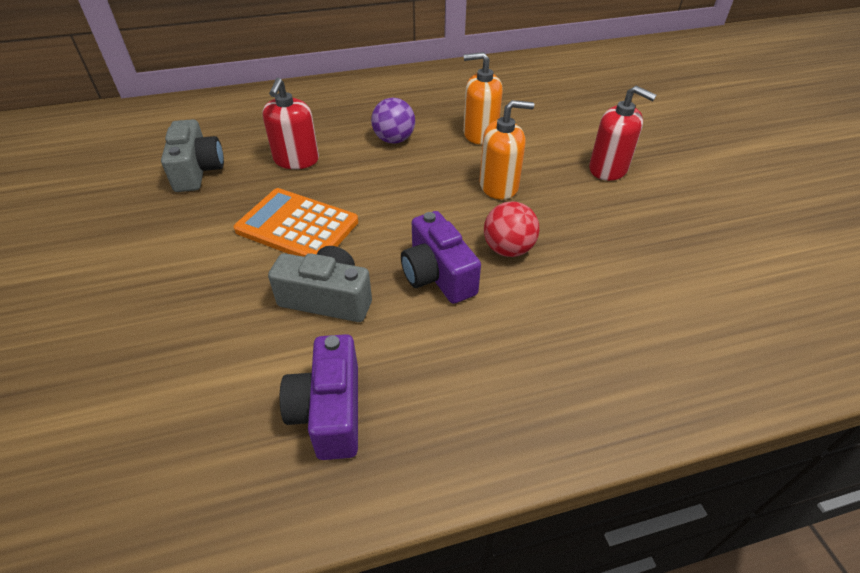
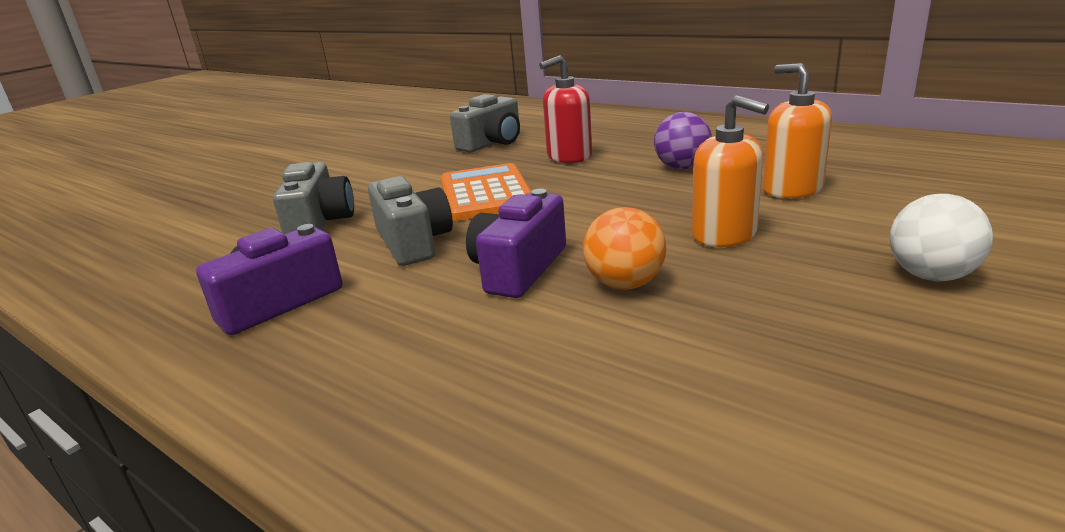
camera: 55 degrees right, 20 degrees down
(202, 331) = (320, 222): none -> grey camera
(508, 249) = (625, 284): red ball -> orange ball
(608, 169) = (931, 276): red soap dispenser -> white ball

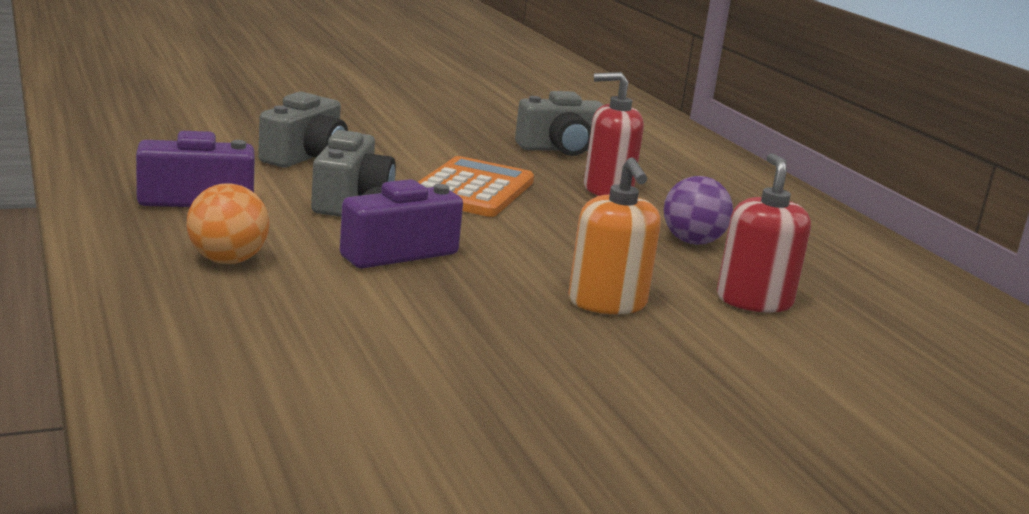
camera: 25 degrees right, 5 degrees down
(625, 284) = (453, 296): orange ball -> orange ball (227, 260)
(792, 189) = (754, 301): orange soap dispenser -> red soap dispenser
(931, 276) = (710, 402): white ball -> none

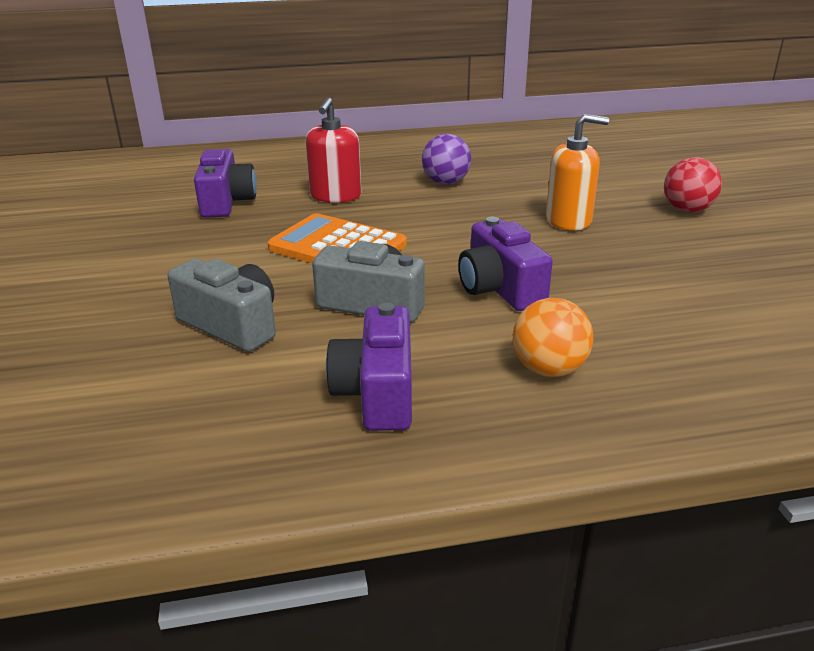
camera: 75 degrees left, 10 degrees up
(561, 149) = (226, 202): grey camera -> purple camera
(702, 392) = (687, 210): none -> red ball
(754, 301) = (544, 179): red soap dispenser -> none

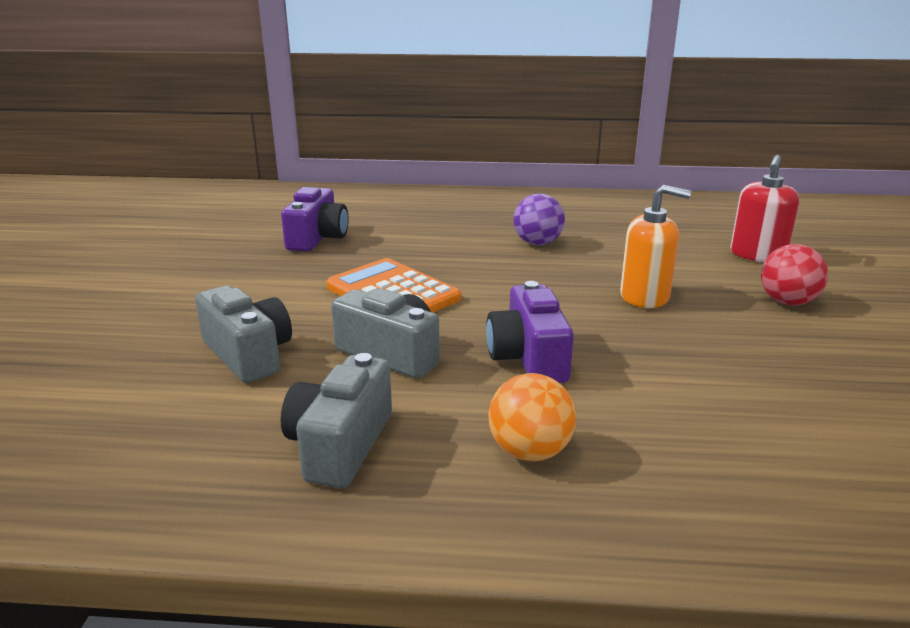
camera: 15 degrees right, 5 degrees down
(335, 196) = (421, 244): red soap dispenser -> red soap dispenser (757, 255)
(377, 393) = (340, 445): purple camera -> grey camera

